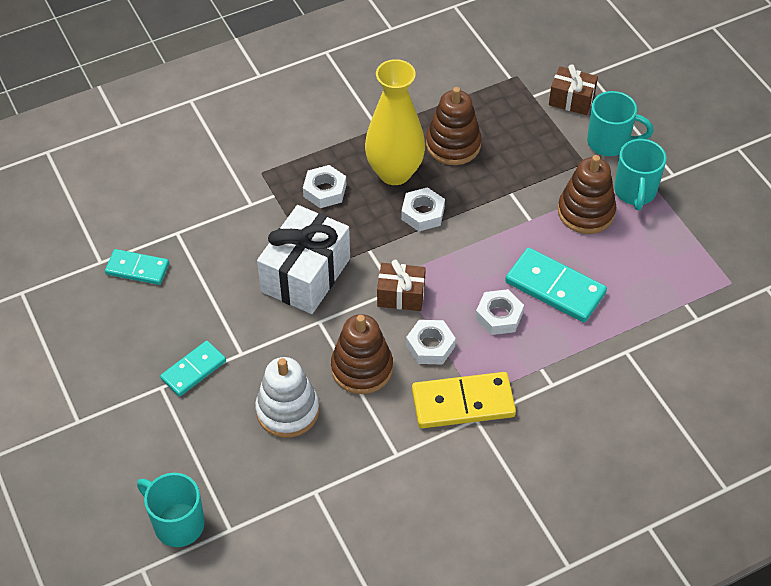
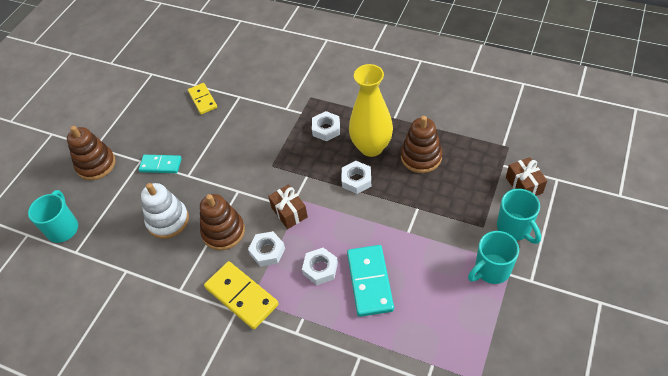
camera: 55 degrees right, 0 degrees up
(137, 269) = (203, 100): turquoise domino -> yellow domino
(306, 275) = (262, 163): white gift -> none
(586, 212) = (445, 255): brown stacking toy -> brown stacking toy (96, 164)

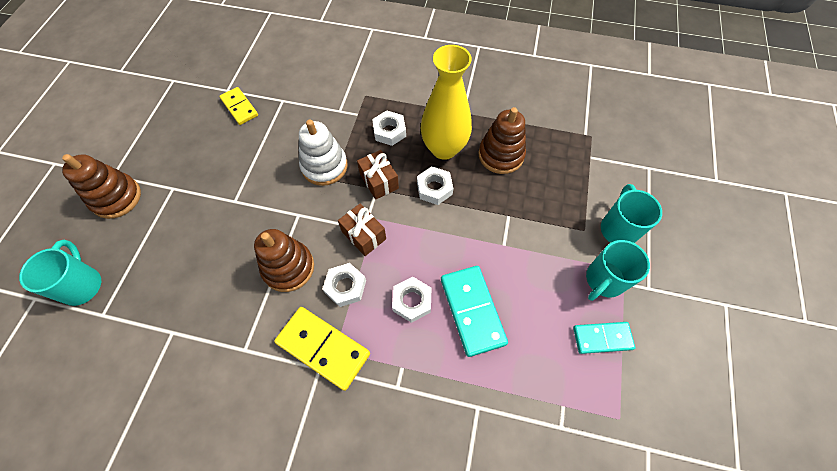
camera: 15 degrees left, 10 degrees up
(160, 165) = (199, 191): turquoise domino -> turquoise domino (602, 338)
(168, 220) = (217, 261): white stacking toy -> white stacking toy (324, 166)
(515, 228) = (618, 228): turquoise mug -> turquoise mug turned 135 degrees counterclockwise
(524, 185) = (617, 178): brown gift -> brown gift (379, 181)

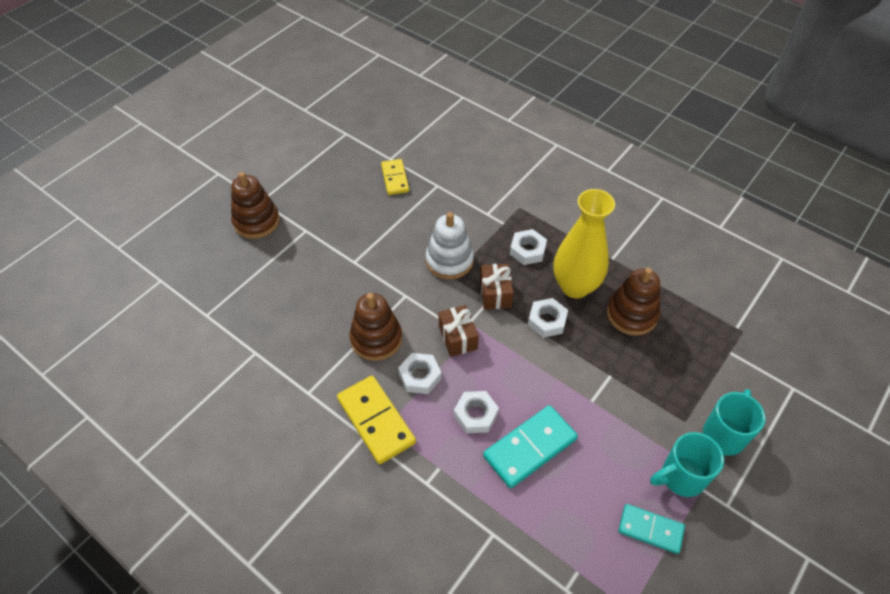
camera: 25 degrees right, 10 degrees down
(82, 284) = (201, 284): turquoise mug -> none
(472, 311) = (530, 448): turquoise domino -> turquoise domino turned 45 degrees clockwise

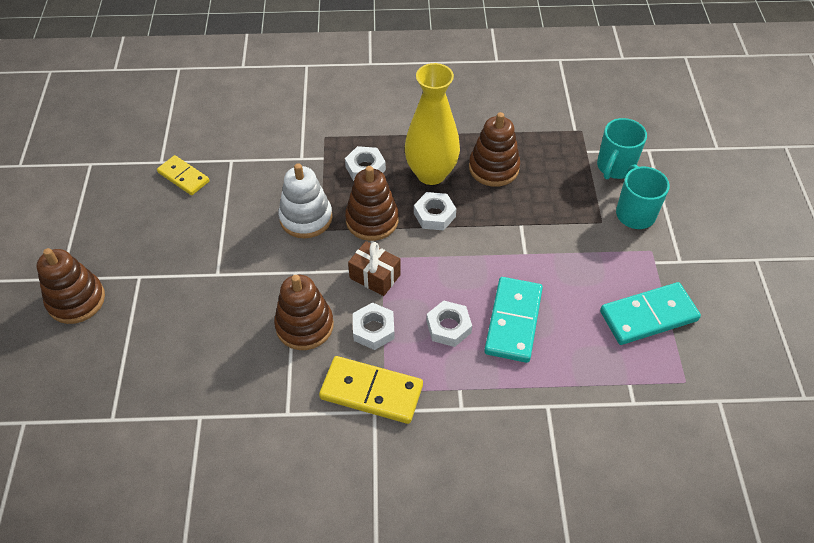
camera: 40 degrees left, 0 degrees up
(495, 293) = (372, 220): brown gift -> brown stacking toy
(650, 529) = (648, 316): turquoise domino -> turquoise domino, size x1.56
(681, 477) = (634, 264): turquoise mug -> turquoise mug (614, 167)

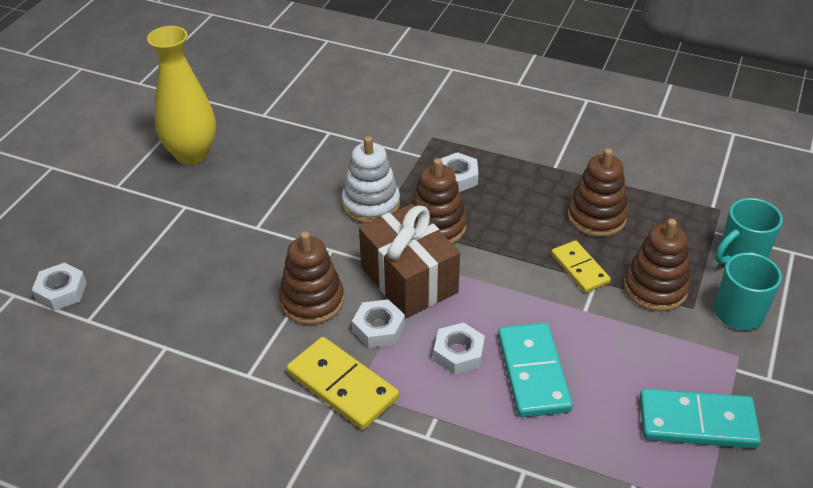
camera: 25 degrees right, 10 degrees down
(76, 300) = (119, 208): brown stacking toy -> brown stacking toy (655, 288)
(183, 177) = (276, 134): yellow domino -> yellow domino (580, 268)
(375, 276) = (409, 279): brown gift -> brown gift, size x1.80
(431, 173) = (524, 202): yellow vase -> yellow vase (192, 154)
(434, 215) = (505, 242): white nut -> white nut (61, 291)
(513, 321) = (533, 372): turquoise domino -> turquoise domino turned 45 degrees counterclockwise

